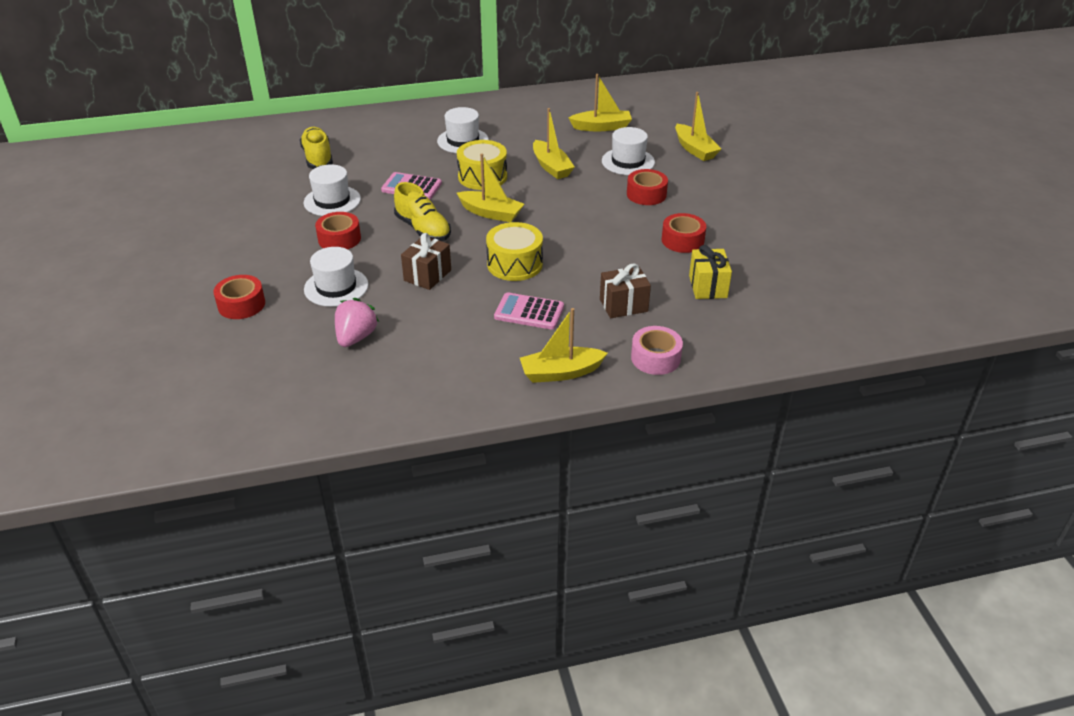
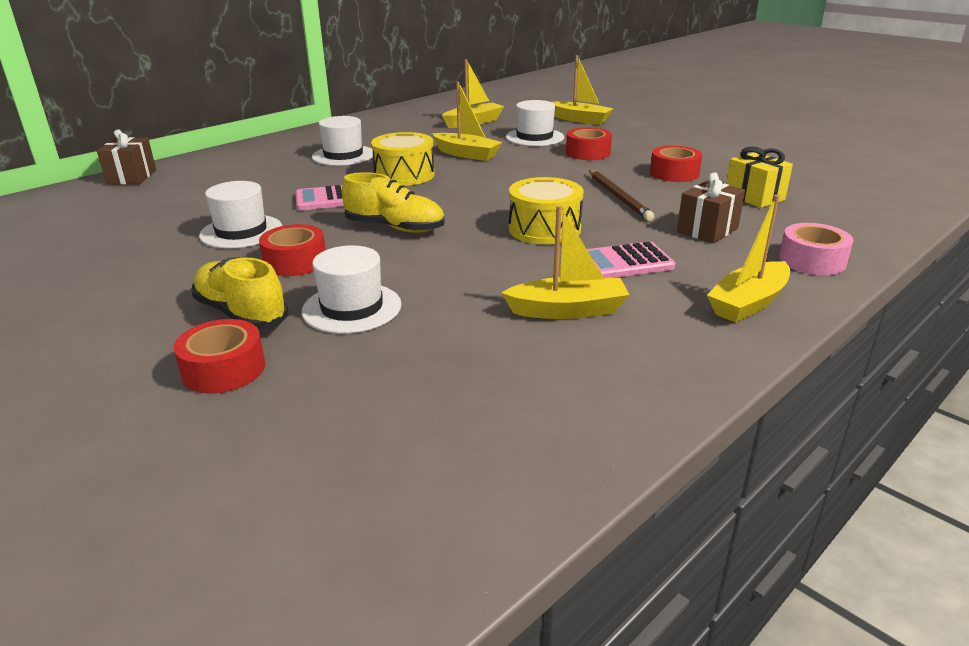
camera: 30 degrees left, 10 degrees down
(318, 158) = (175, 201): yellow shoe -> yellow shoe (241, 313)
(356, 337) = (451, 351): pink strawberry -> none
(427, 275) = (458, 264): brown gift -> brown gift (132, 177)
(491, 213) = (455, 198): yellow boat -> yellow boat (567, 310)
(605, 251) = (618, 197): none -> brown pencil

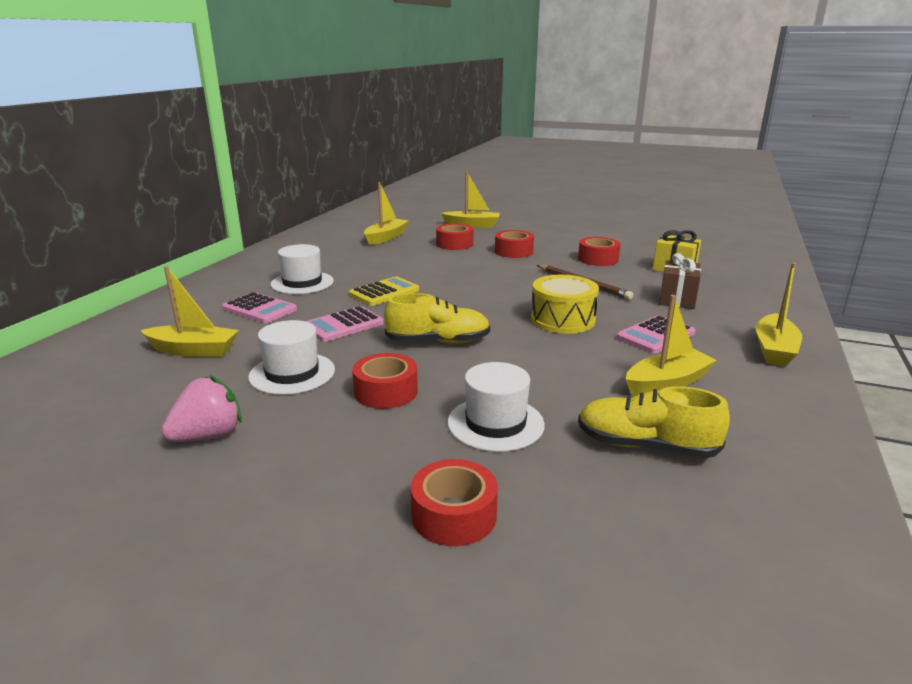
camera: 25 degrees left, 5 degrees down
(126, 266) = (208, 436): none -> pink strawberry
(132, 177) = (89, 339): brown gift -> none
(241, 313) = (399, 455): yellow shoe -> yellow shoe (646, 446)
(281, 173) = (259, 309): none -> pink calculator
(404, 175) = (384, 292): yellow drum -> yellow calculator
(466, 154) = (416, 266): yellow boat -> yellow boat (193, 350)
(534, 137) = (454, 244): white hat -> red tape
(812, 260) = (770, 310): pink tape -> none

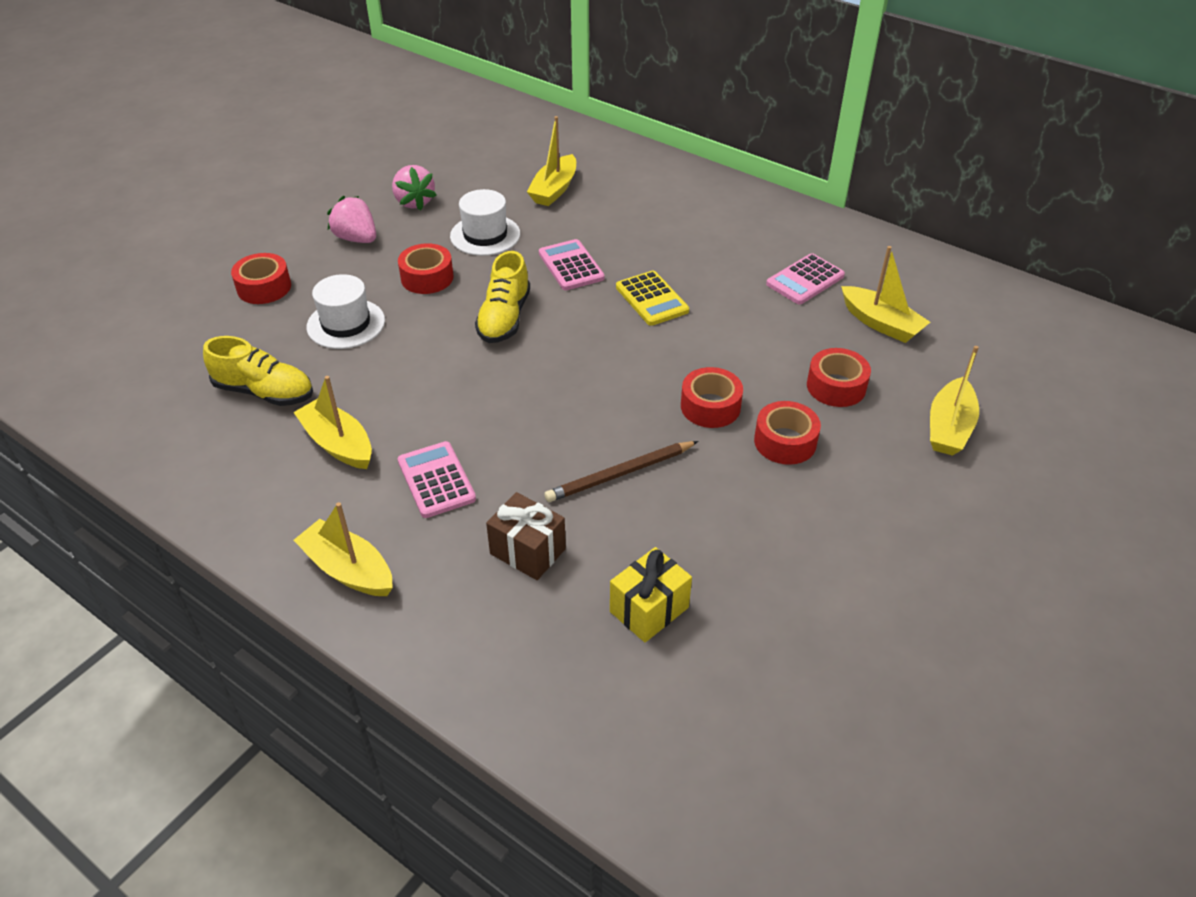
camera: 105 degrees right, 20 degrees up
(259, 309) = (634, 219): pink calculator -> pink calculator (805, 280)
(302, 283) = (703, 246): white hat -> none
(308, 462) = (356, 239): none -> pink strawberry
(562, 320) = (514, 418): yellow drum -> none
(598, 259) = (724, 530): red tape -> red tape (710, 406)
(646, 446) = (264, 392): yellow shoe -> yellow shoe turned 75 degrees clockwise
(667, 383) = (338, 444): yellow boat -> yellow boat turned 150 degrees clockwise

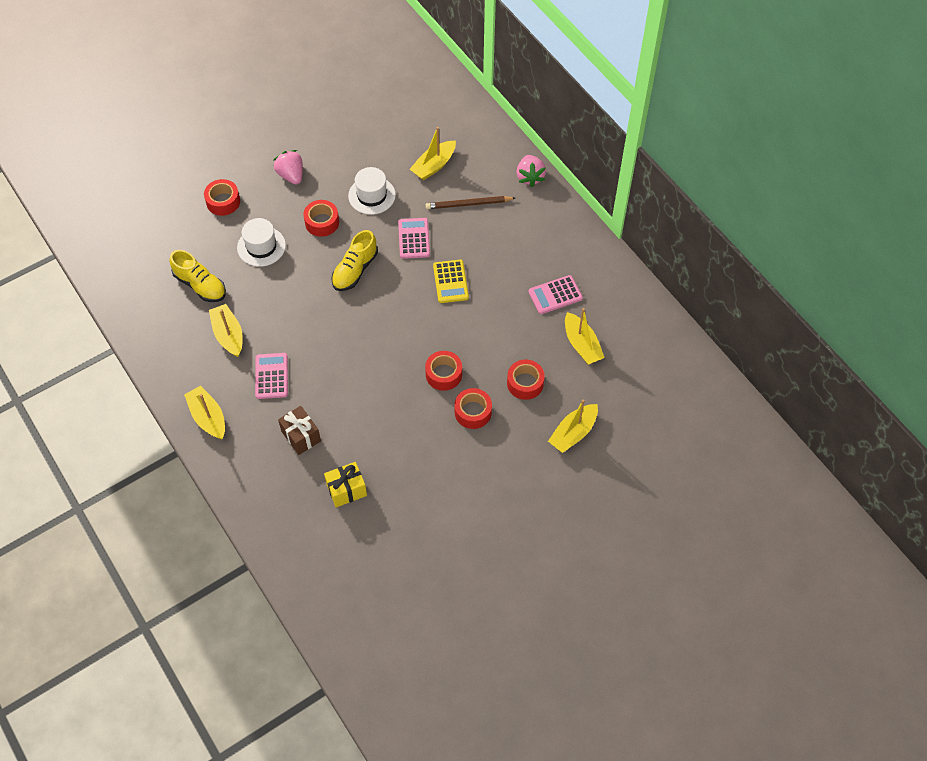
camera: 20 degrees right, 15 degrees up
(414, 202) = (338, 151): pink strawberry -> pink strawberry (530, 177)
(620, 474) = (370, 404): brown pencil -> brown pencil (468, 204)

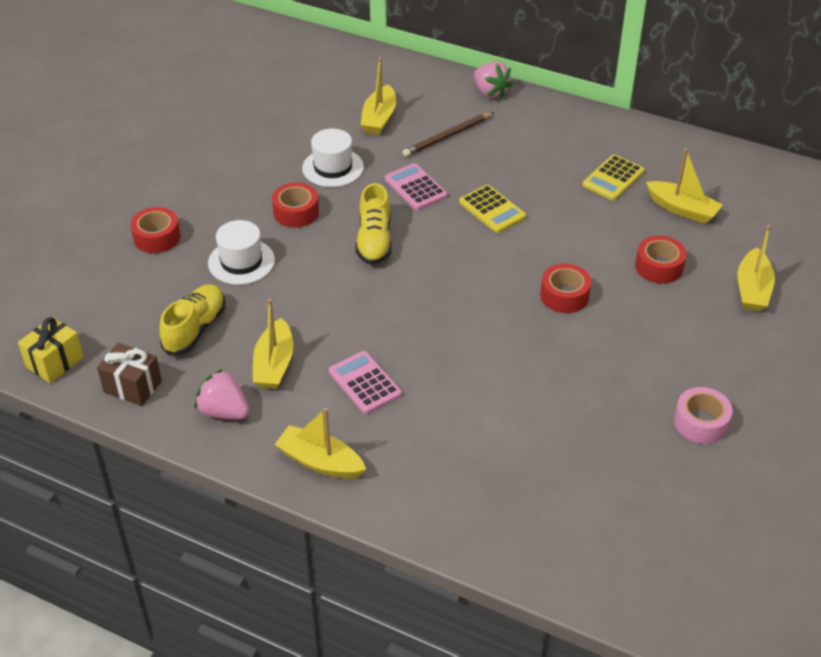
camera: 30 degrees left, 15 degrees down
(200, 285) = (195, 329): yellow shoe -> yellow shoe turned 75 degrees counterclockwise
(228, 335) = (274, 364): yellow boat -> yellow boat turned 120 degrees counterclockwise
(291, 175) = (221, 183): pink strawberry -> pink strawberry (224, 411)
(301, 436) = (455, 428): brown gift -> brown gift (132, 386)
(346, 490) = (561, 459): yellow gift -> yellow gift (55, 362)
(452, 511) = (700, 422): none -> pink tape
(473, 412) = (630, 317): red tape -> none
(555, 295) = (613, 178): pink calculator -> yellow calculator

